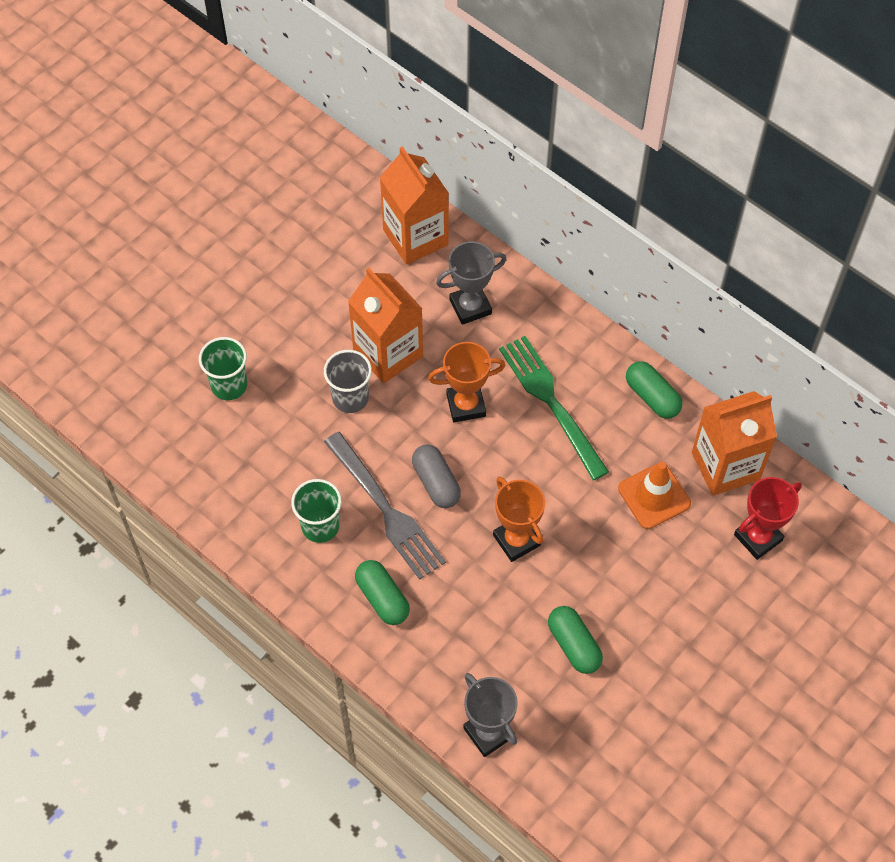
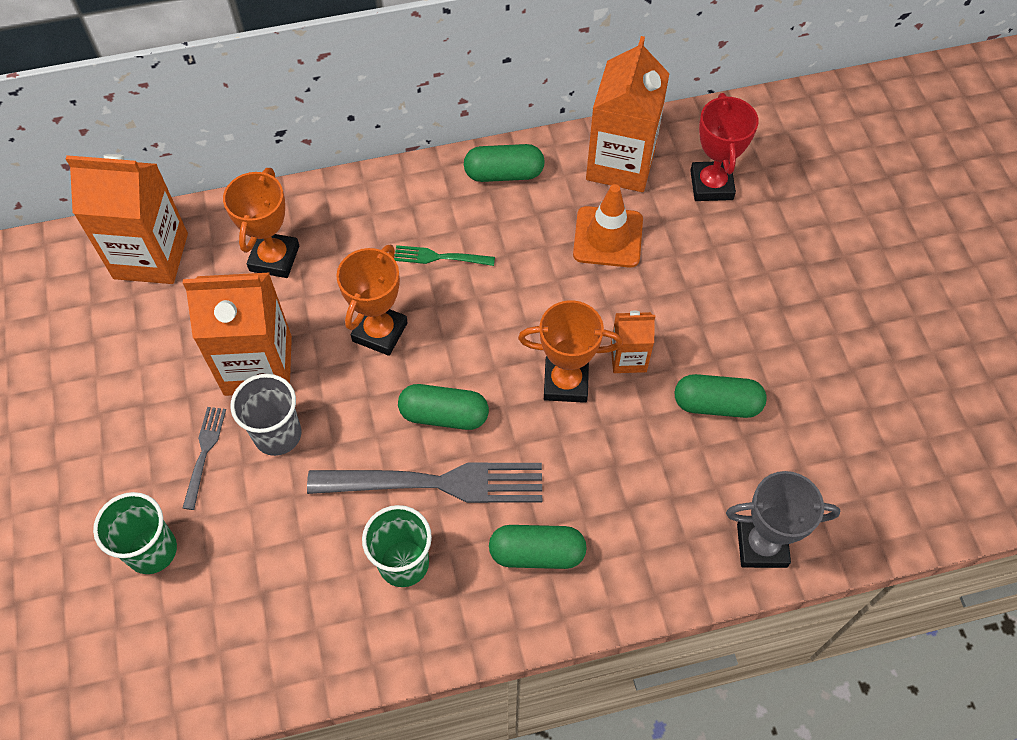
camera: 55 degrees left, 0 degrees up
(308, 367) = (204, 452): none -> grey fork
(436, 483) = (444, 415): grey capsule -> green capsule
(470, 306) = (274, 258): grey trophy -> orange trophy
(550, 402) = (439, 257): green fork -> green fork, size x0.48
(566, 568) = (628, 358): none -> orange carton

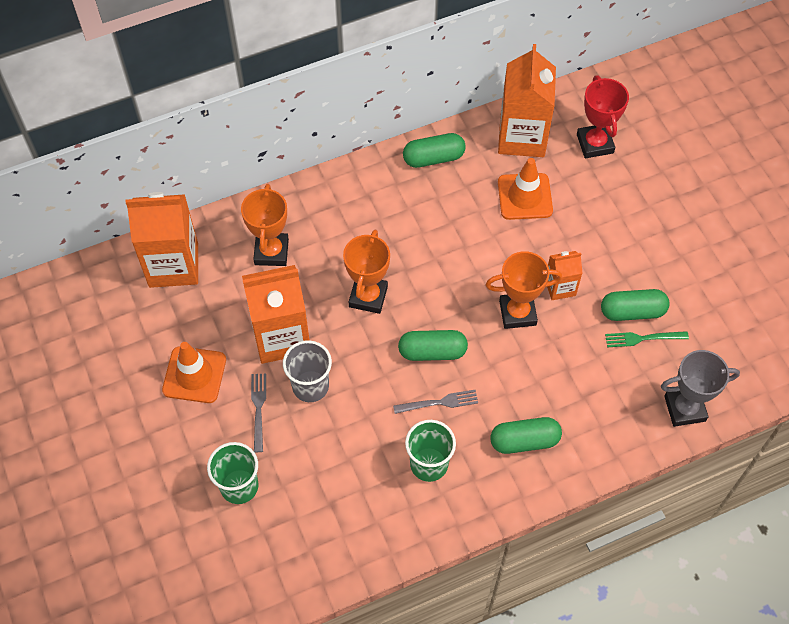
camera: 10 degrees left, 0 degrees up
(137, 396) = (194, 375): none -> orange traffic cone
(437, 483) = (439, 402): grey fork -> grey fork, size x0.48
(439, 257) = (399, 232): green fork -> green fork (642, 338)

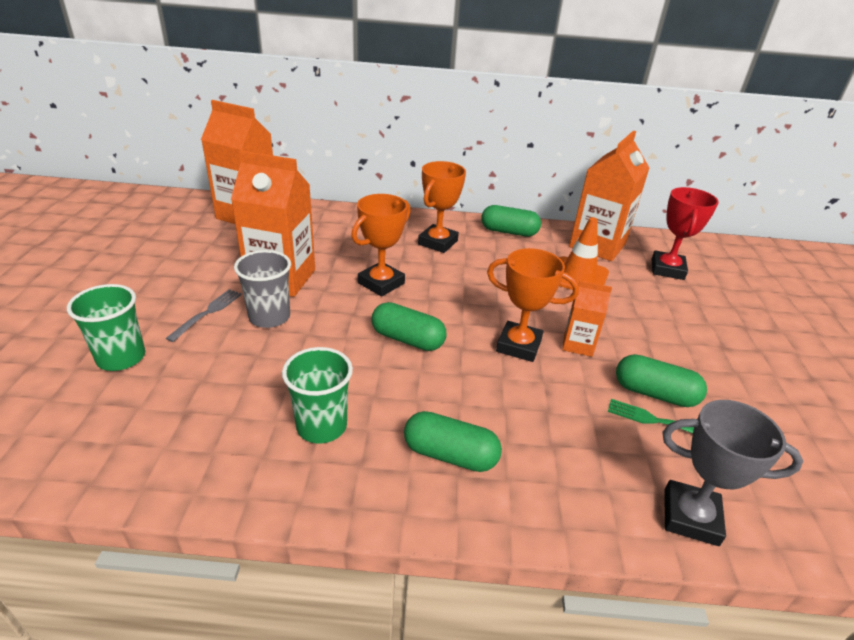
camera: 25 degrees right, 25 degrees down
(194, 375) = (184, 273): orange traffic cone -> none
(271, 252) = (328, 233): orange trophy -> orange trophy (437, 242)
(439, 402) = (381, 379): grey fork -> none

